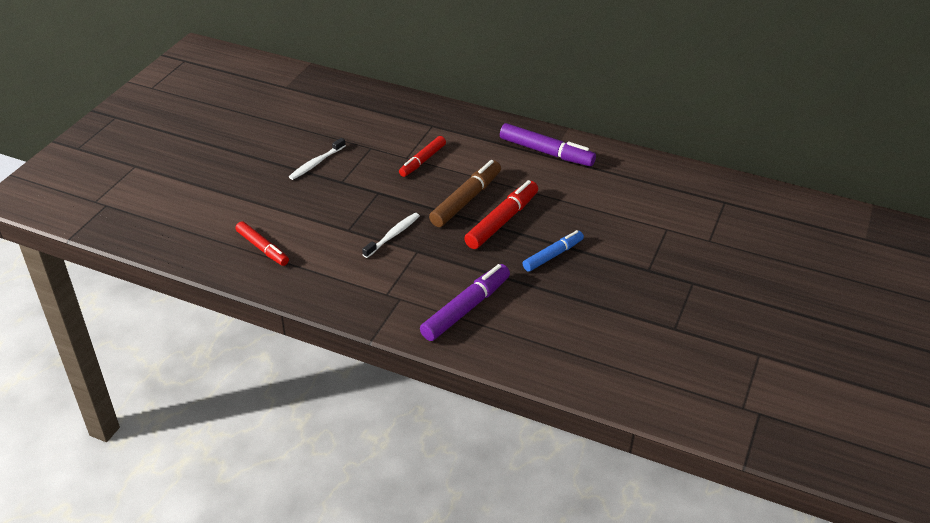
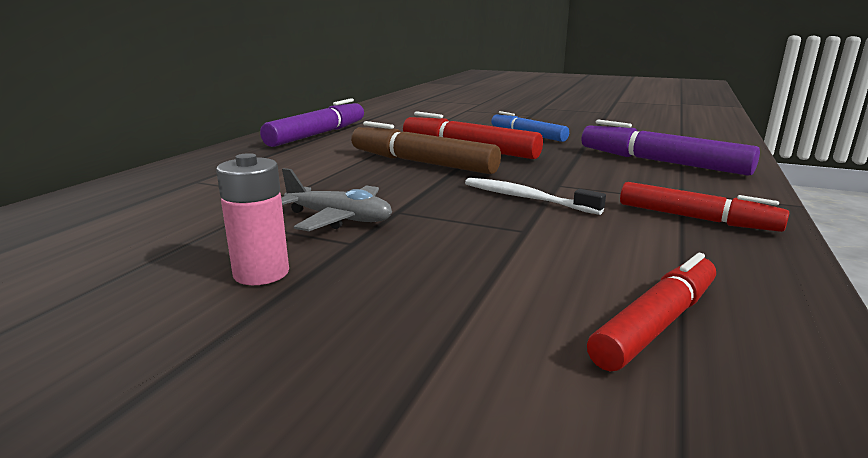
camera: 90 degrees left, 20 degrees down
(316, 163) = (261, 273): white toothbrush -> pink battery
(369, 176) = (339, 219): none -> grey plane
(423, 161) = (306, 184): red marker -> red marker (695, 218)

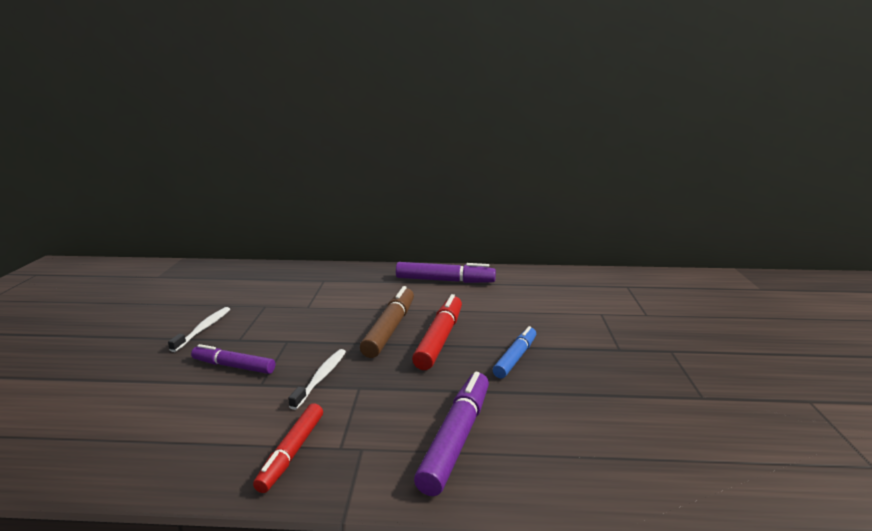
camera: 70 degrees right, 0 degrees up
(261, 273) = (203, 329): pink battery -> white toothbrush
(339, 219) = (271, 328): grey plane -> none
(455, 246) = (234, 366): none -> purple marker
(656, 324) = (138, 432): red marker -> none

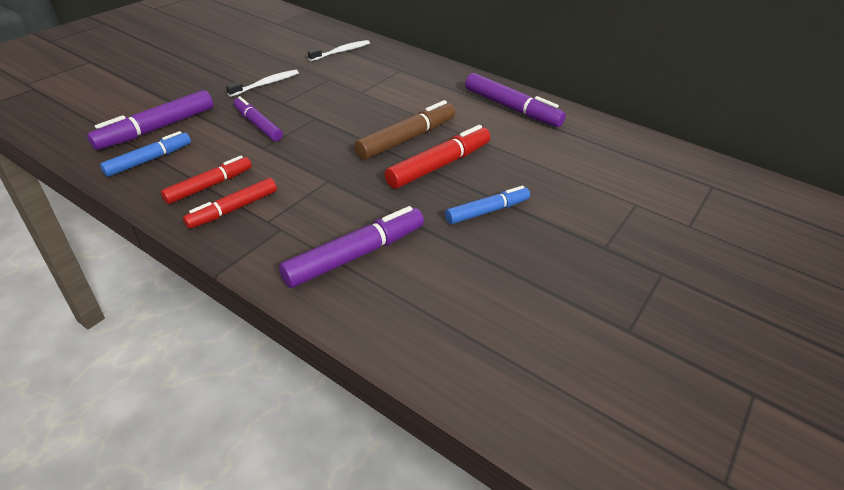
camera: 30 degrees right, 20 degrees up
(113, 411) = (157, 129): none -> purple marker
(135, 446) = (149, 160): none -> blue marker
(239, 442) = (209, 186): none -> red marker
(321, 378) = (308, 160): white toothbrush -> white toothbrush (341, 52)

